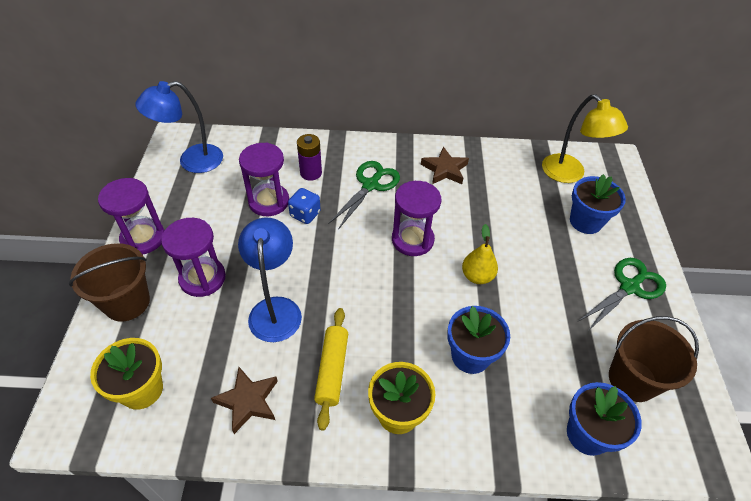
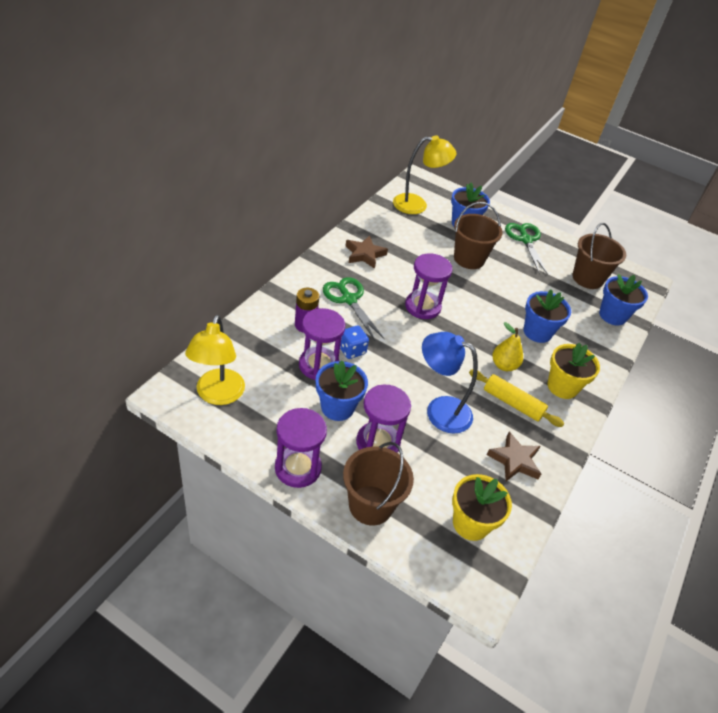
camera: 65 degrees left, 5 degrees down
(192, 161) = (218, 395): blue lamp -> yellow lamp
(227, 234) = (337, 407): none -> blue flower pot
(477, 276) = (476, 294): yellow pear -> yellow pear (504, 365)
(530, 248) = (469, 259): none -> brown bucket

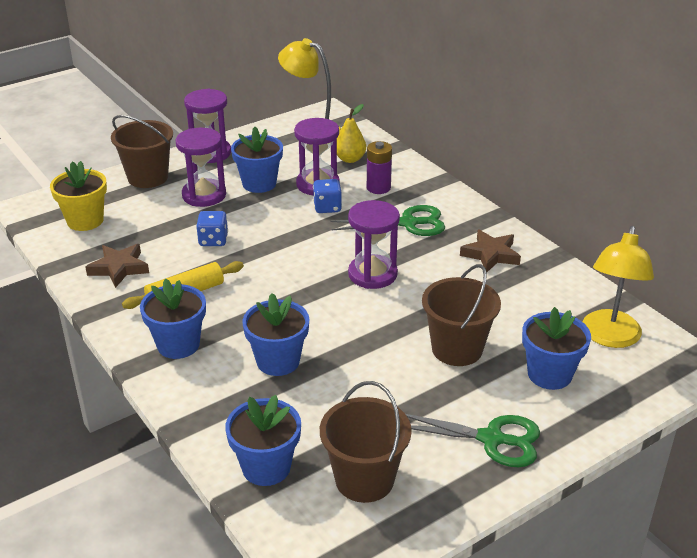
camera: 120 degrees right, 10 degrees down
(439, 410) = (213, 240): blue lamp -> blue dice
(504, 365) = (241, 308): yellow pear -> yellow pear (350, 159)
(562, 387) = (178, 345): yellow flower pot -> blue flower pot

